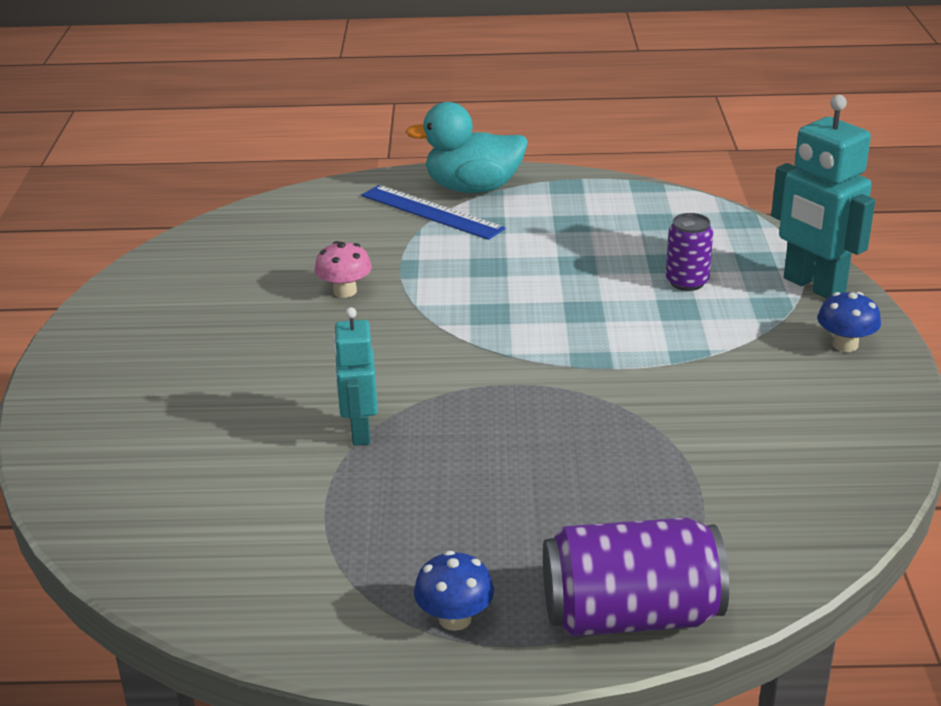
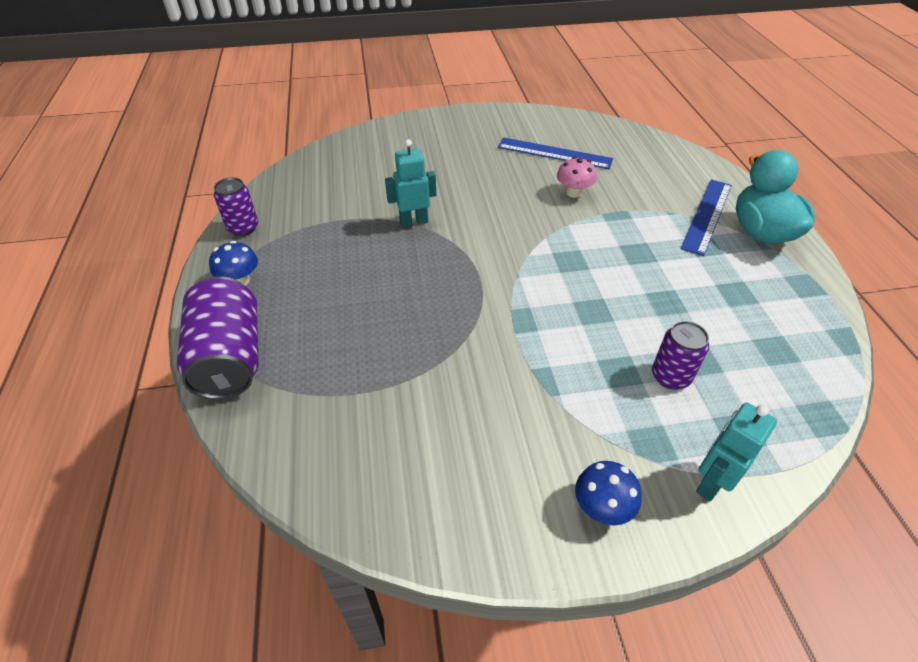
camera: 80 degrees right, 15 degrees up
(237, 293) = (554, 153): none -> blue ruler
(305, 626) = (243, 228): none -> purple can
(813, 286) = (711, 483): turquoise robot -> turquoise robot, size x0.62

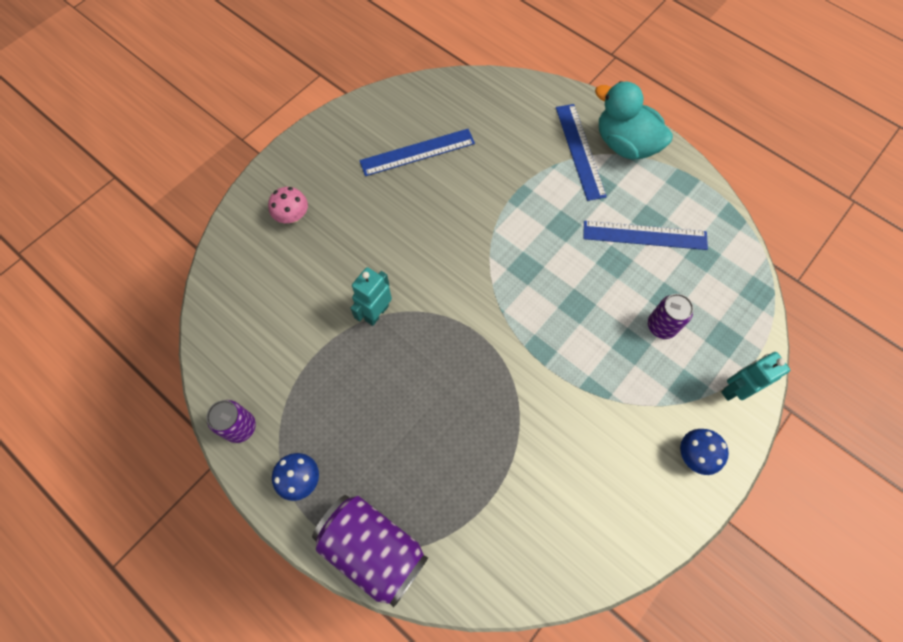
camera: 40 degrees left, 20 degrees up
(573, 192) = (470, 191): pink mushroom -> pink mushroom (292, 216)
(711, 483) = (734, 389): turquoise robot -> turquoise robot turned 60 degrees clockwise
(719, 301) = (644, 235): none -> blue ruler

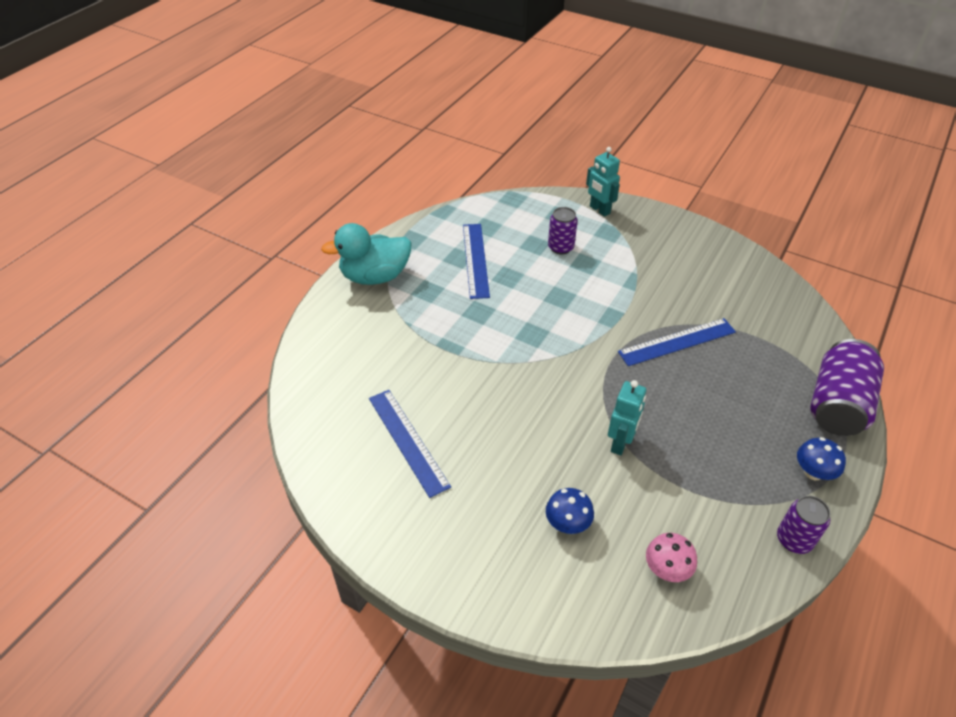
camera: 100 degrees left, 20 degrees down
(292, 216) = (524, 554): pink mushroom -> pink mushroom (667, 569)
(376, 313) = (620, 443): turquoise robot -> turquoise robot turned 90 degrees counterclockwise
(580, 151) = (387, 307): blue ruler -> blue ruler (677, 342)
(625, 144) = (375, 276): turquoise duck -> turquoise duck turned 45 degrees clockwise
(695, 455) = (659, 228): blue mushroom -> blue mushroom (567, 523)

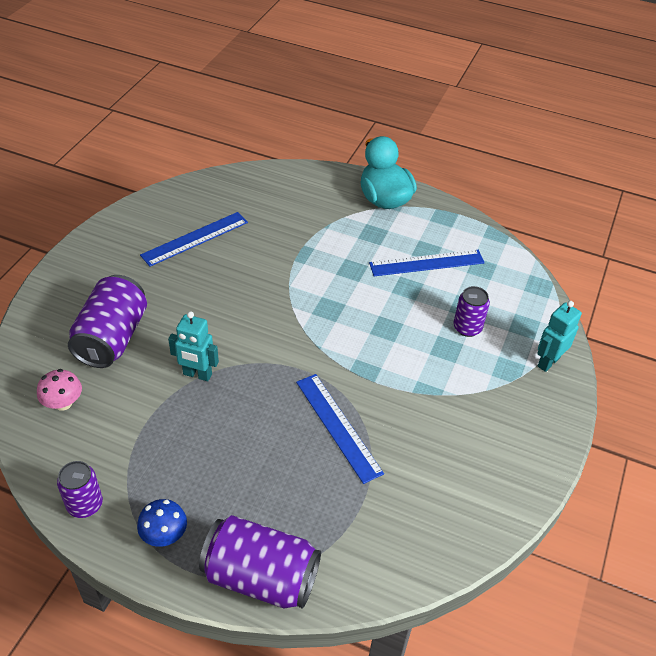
camera: 80 degrees right, 0 degrees up
(567, 523) = (112, 338): blue mushroom -> purple can

